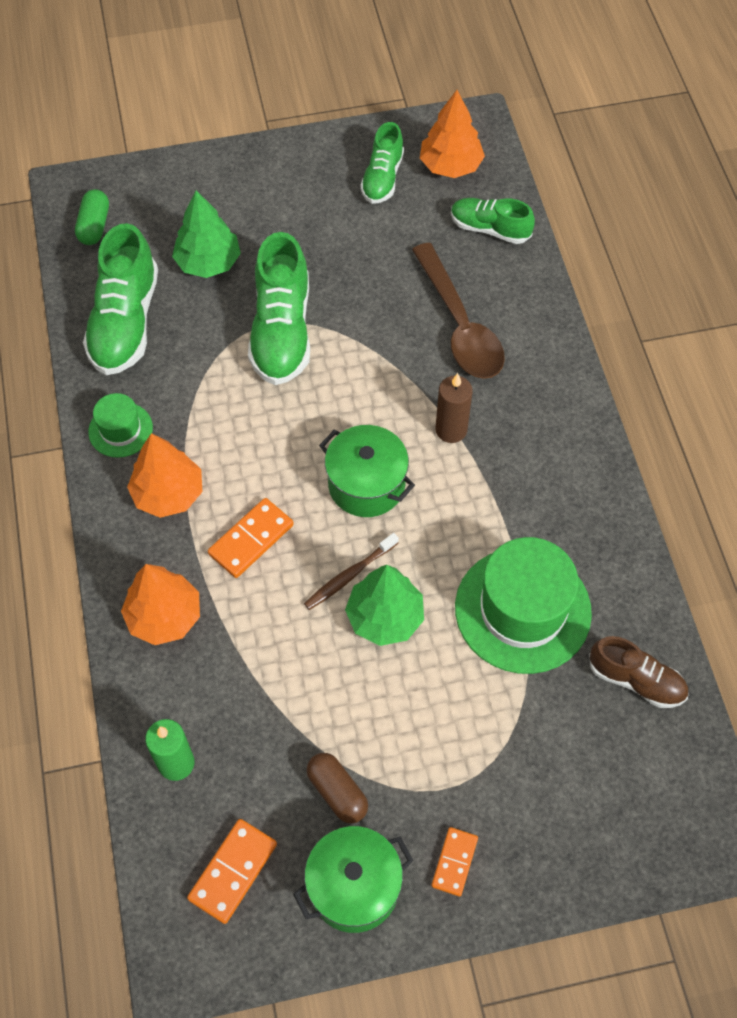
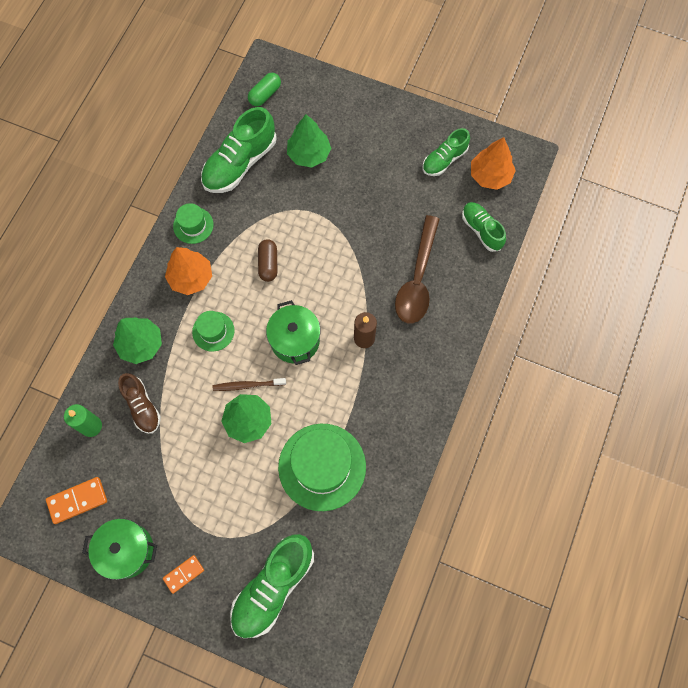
camera: 35 degrees right, 10 degrees up
(164, 616) = (141, 344): orange tree -> green tree
(251, 539) = (213, 331): orange domino -> green hat
(281, 331) = (317, 221): green shoe -> green shoe (273, 587)
(337, 792) = (155, 496): brown capsule -> brown capsule (268, 264)
(636, 680) = (351, 547): brown shoe -> brown shoe (142, 407)

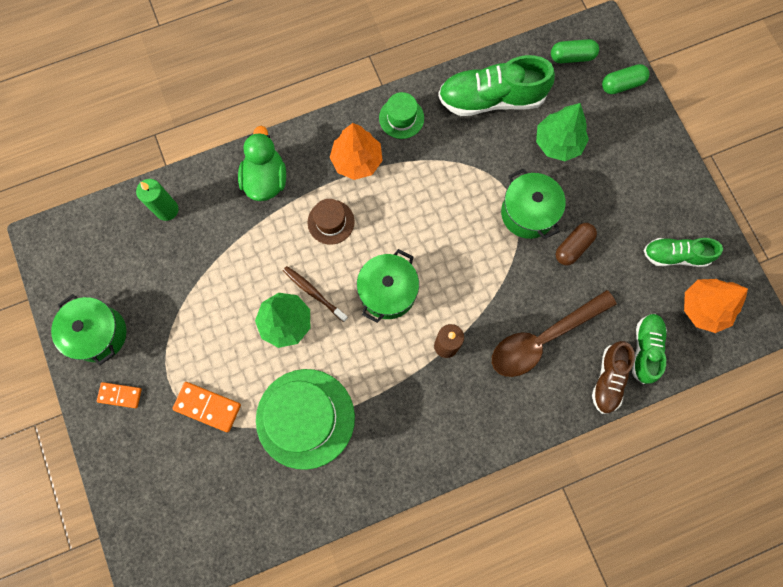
camera: 45 degrees right, 5 degrees up
(77, 500) = (102, 259): orange domino -> orange domino (207, 407)
(141, 344) = (265, 179): green tree -> green duck
(142, 407) = (218, 231): brown shoe -> brown shoe (608, 379)
(213, 331) = (331, 222): green hat -> brown hat
(268, 264) = (430, 207): brown capsule -> brown capsule (573, 247)
(273, 587) = (173, 475): green shoe -> none
(312, 85) = (622, 84): none -> green capsule
(333, 213) = (528, 213): none -> green pot

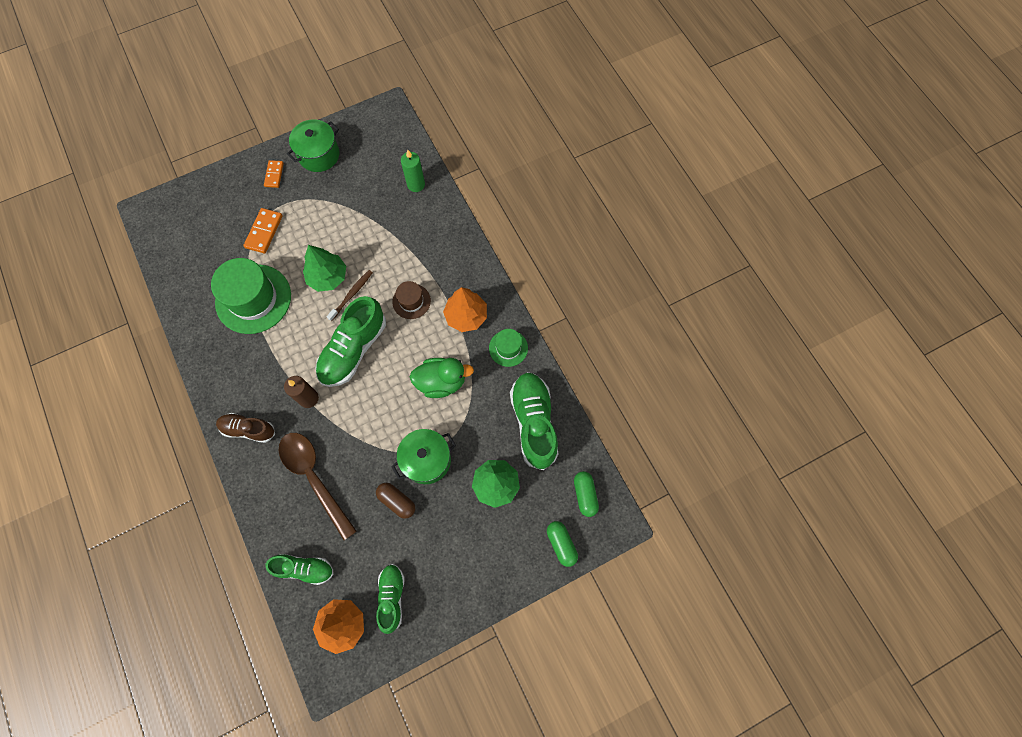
camera: 85 degrees right, 5 degrees down
(265, 179) = (445, 249): green duck -> green duck (441, 382)
(388, 292) = (353, 350): green pot -> green shoe
(608, 379) = (278, 535): brown shoe -> brown shoe (248, 429)

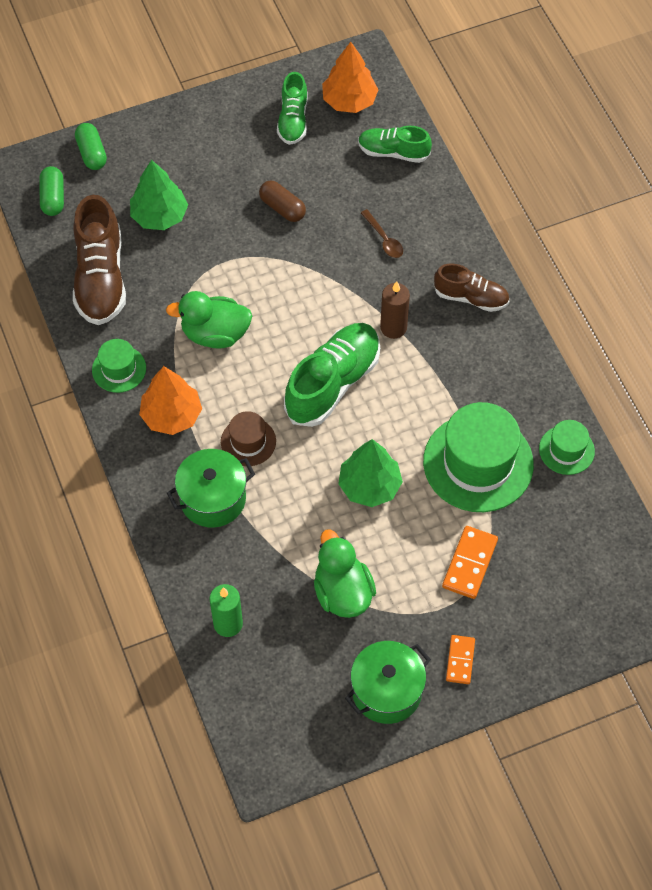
camera: 175 degrees left, 10 degrees down
(191, 313) = (566, 450): none -> green hat
(314, 477) = (384, 239): brown spoon -> brown spoon, size x0.44
(345, 208) = (342, 592): none -> green duck
(352, 294) = (334, 458): brown toothbrush -> none
(427, 460) = (242, 247): green pot -> green pot (213, 499)
(534, 422) = (100, 278): green shoe -> brown shoe

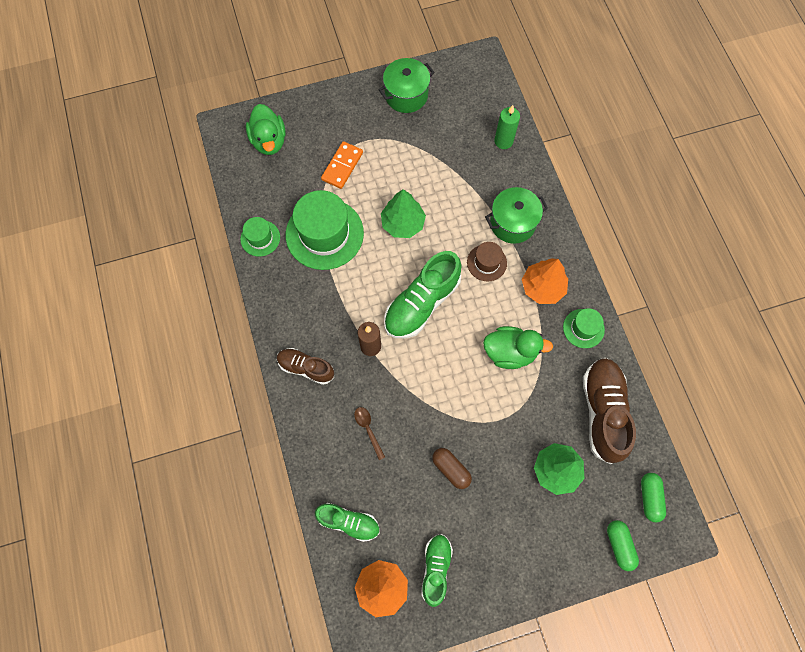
camera: 175 degrees left, 10 degrees up
(342, 592) = (428, 155): green duck -> green duck (269, 141)
(460, 660) = (358, 109): orange domino -> none

